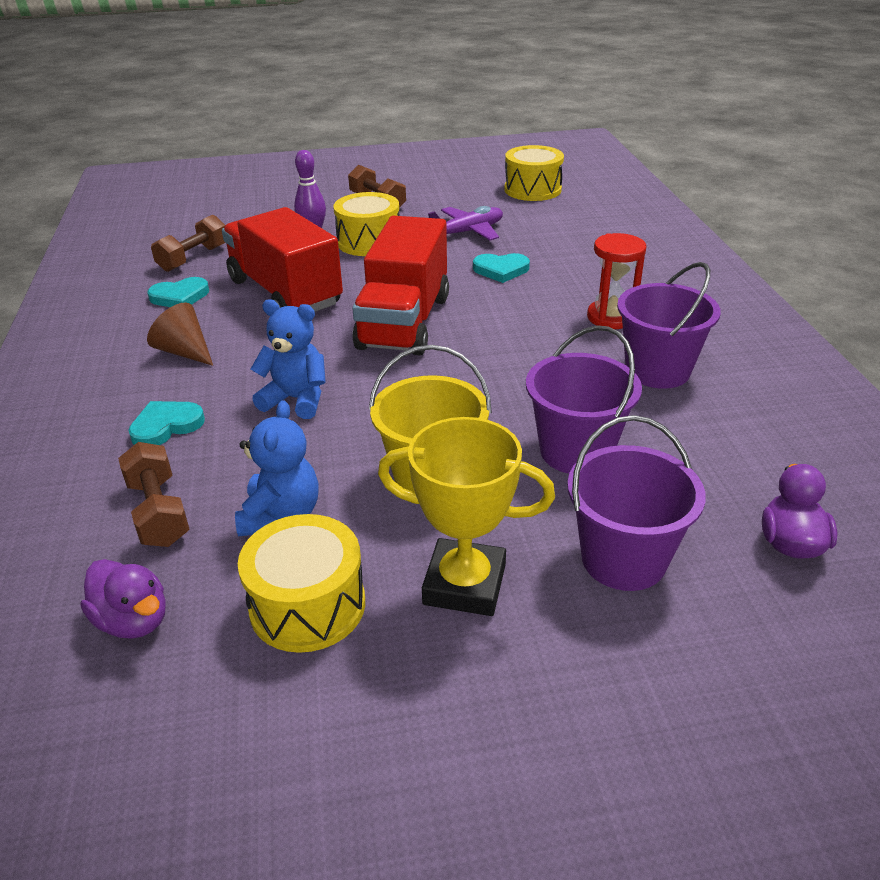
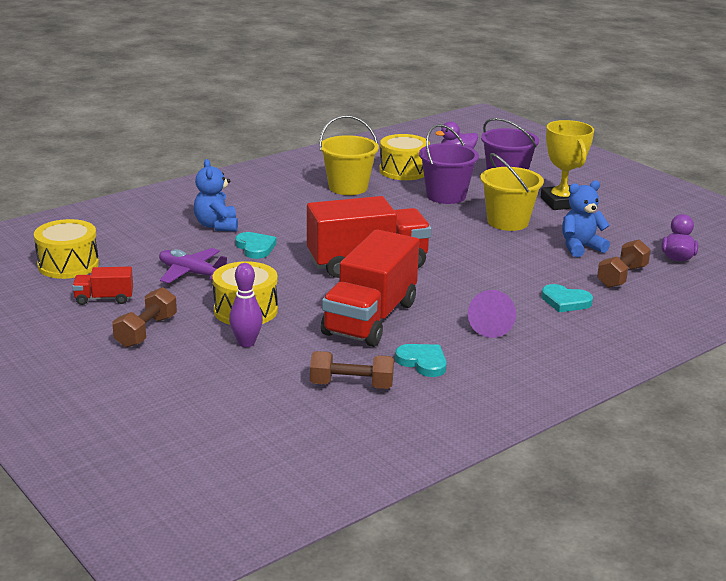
camera: 120 degrees left, 10 degrees down
(184, 352) = (490, 327): brown cone -> purple cone
(296, 399) = (492, 272): blue teddy bear -> blue teddy bear (216, 226)
(307, 605) = (616, 227): yellow drum -> yellow drum (403, 171)
(452, 195) = (104, 299): none -> red truck
(611, 317) = (296, 205): red hourglass -> none
(657, 370) = (348, 187): purple bucket -> yellow bucket

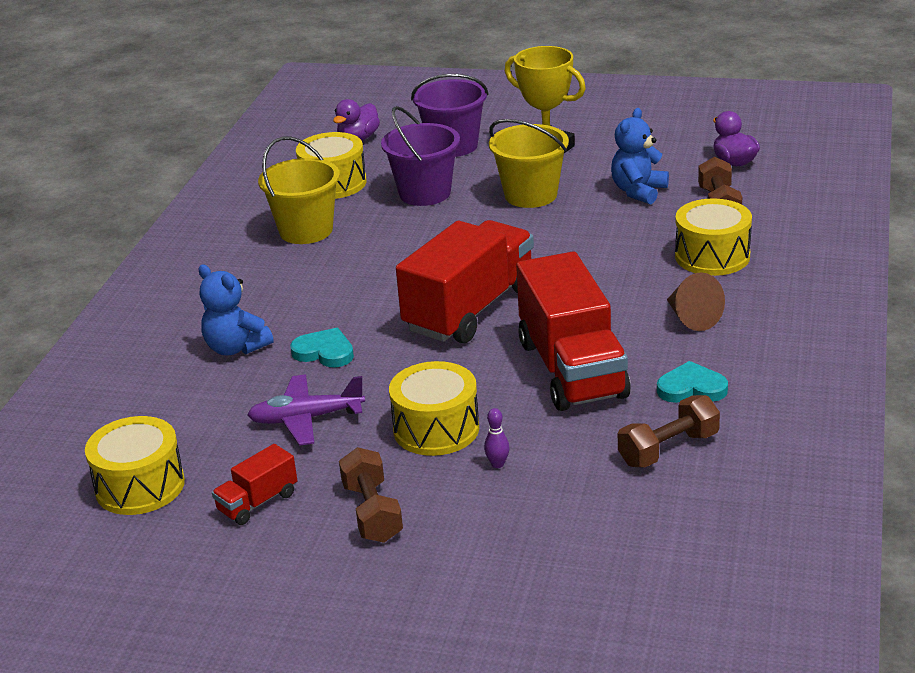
camera: 35 degrees left, 5 degrees up
(246, 343) = (497, 464): purple bowling pin -> purple bowling pin, size x0.57
(490, 327) = (692, 318): purple cone -> brown cone
(565, 301) = (712, 256): turquoise heart -> yellow drum

